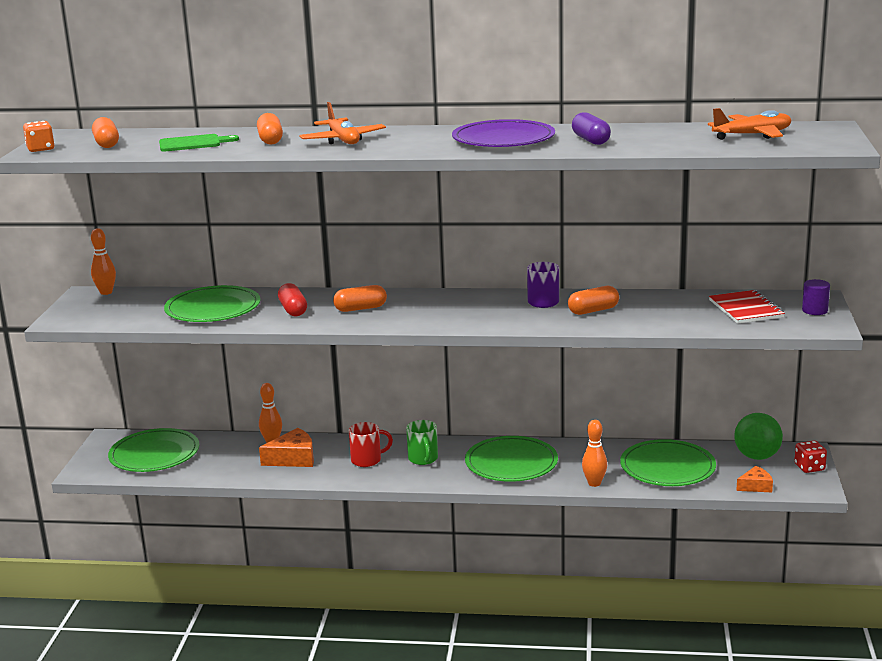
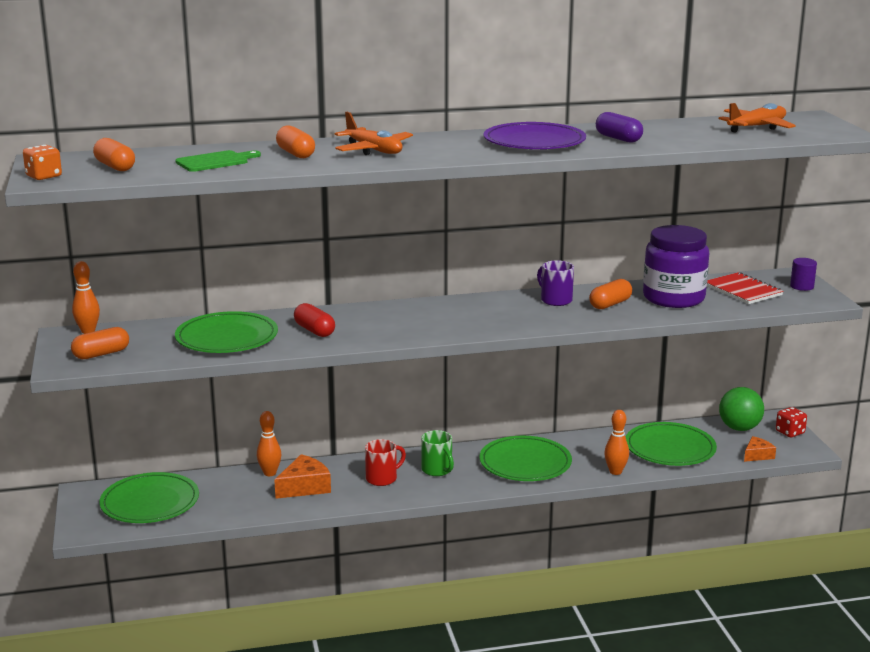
camera: 20 degrees left, 0 degrees up
(360, 308) = (383, 323): orange capsule -> orange capsule (101, 354)
(664, 310) = (673, 298): none -> purple jar

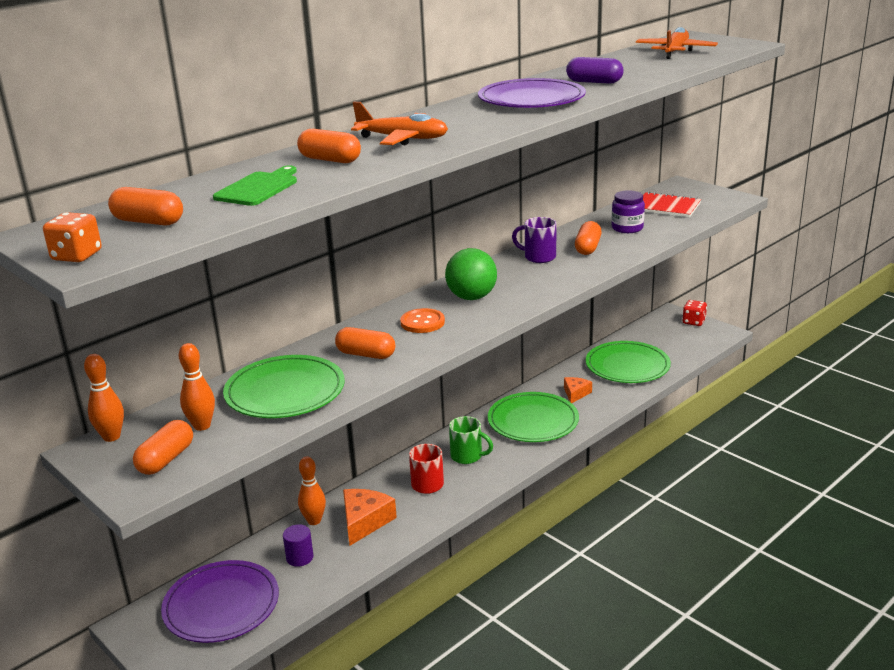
camera: 30 degrees left, 5 degrees up
(150, 502) = (221, 605): green plate -> purple plate
(314, 330) = (366, 354): red capsule -> orange capsule
(387, 321) = (422, 322): none -> orange button
(615, 472) = (612, 402): orange bowling pin -> orange bowling pin (202, 426)
(673, 298) = (627, 228): purple jar -> purple jar, size x0.54
(739, 428) = (656, 331): green ball -> green ball (471, 297)
(757, 455) = (695, 349): orange cheese -> orange cheese (575, 393)
(802, 286) = (702, 192): purple cylinder -> purple cylinder (300, 558)

